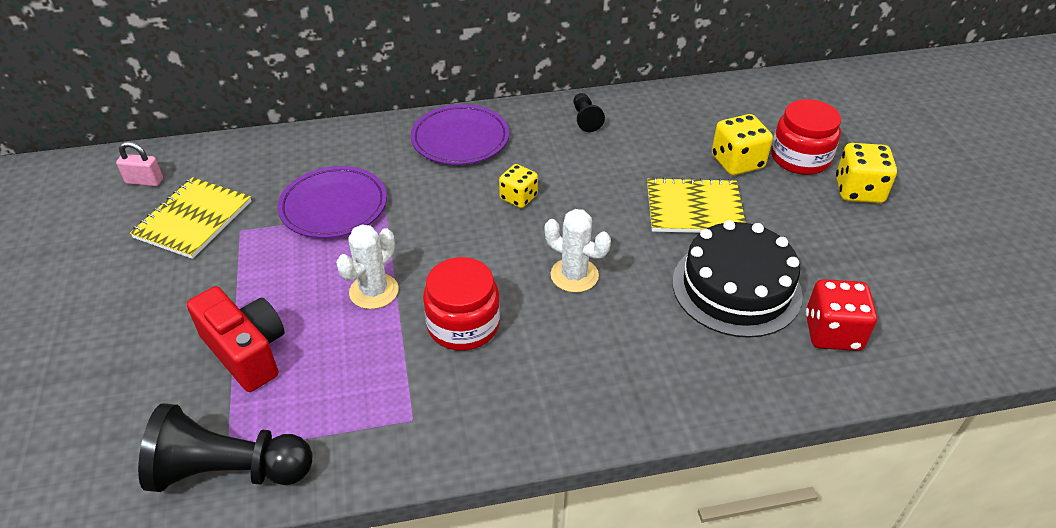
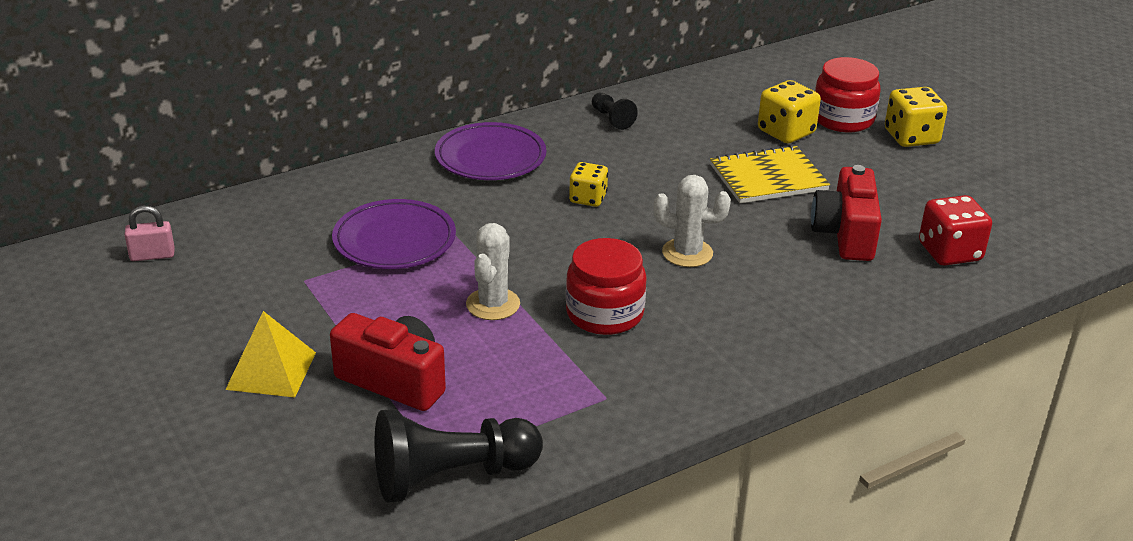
camera: 20 degrees left, 10 degrees down
(158, 316) = (271, 370): none -> yellow pyramid
(193, 219) = (241, 280): yellow notebook -> none
(736, 288) = (845, 234): black cake -> red camera

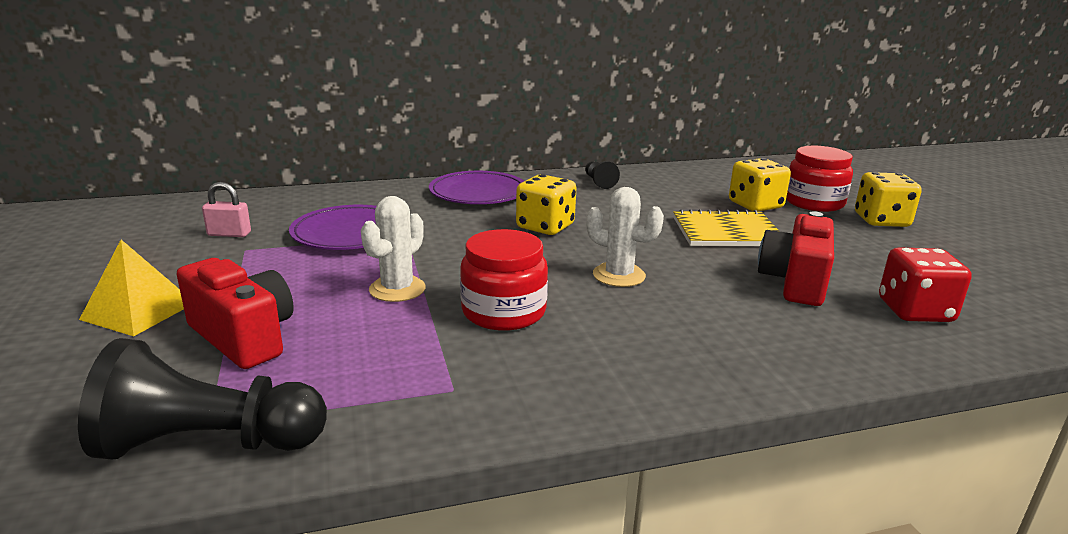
camera: 15 degrees right, 10 degrees down
(152, 255) = (143, 219): pink padlock -> pink padlock (229, 234)
(588, 198) = (545, 227): yellow dice -> yellow dice, size x1.51

